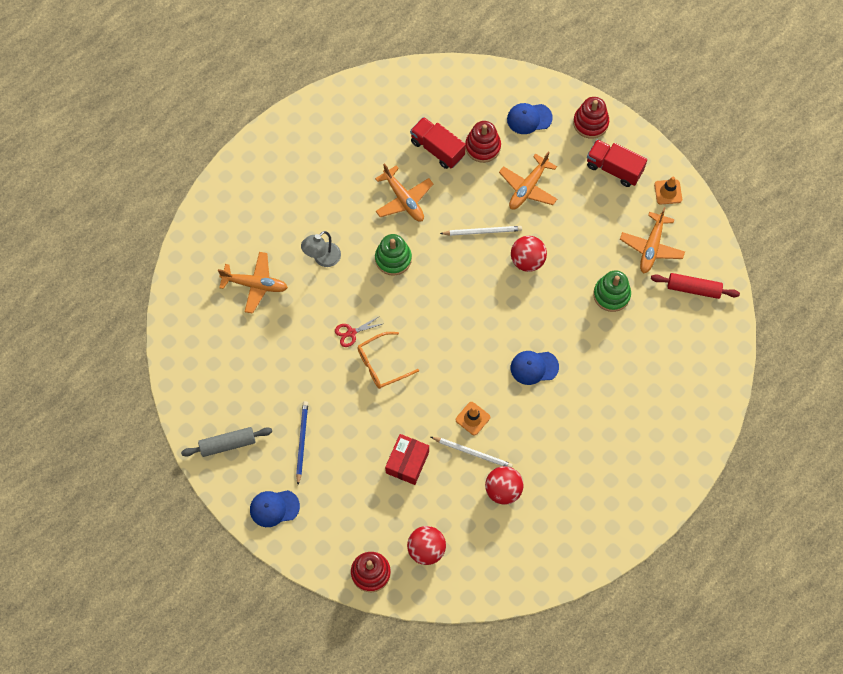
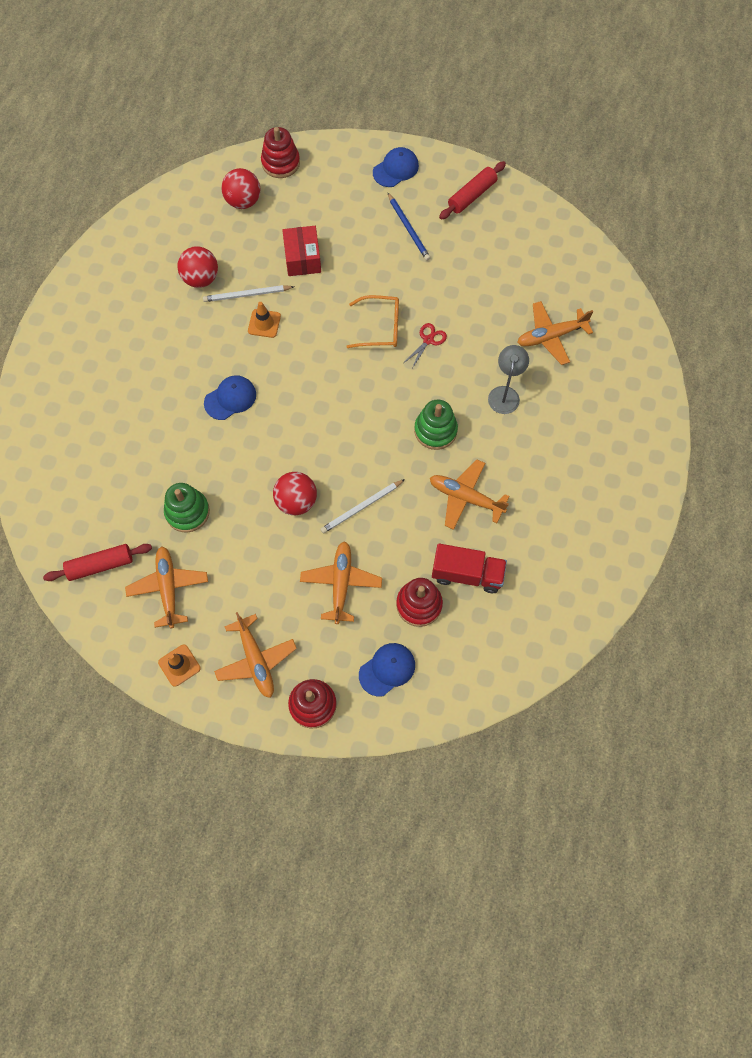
camera: 150 degrees right, 0 degrees up
(227, 444) = (472, 195): grey rolling pin -> red rolling pin
(382, 364) = (380, 327): orange glasses -> orange glasses turned 60 degrees clockwise
(614, 168) = (256, 660): red truck -> orange plane

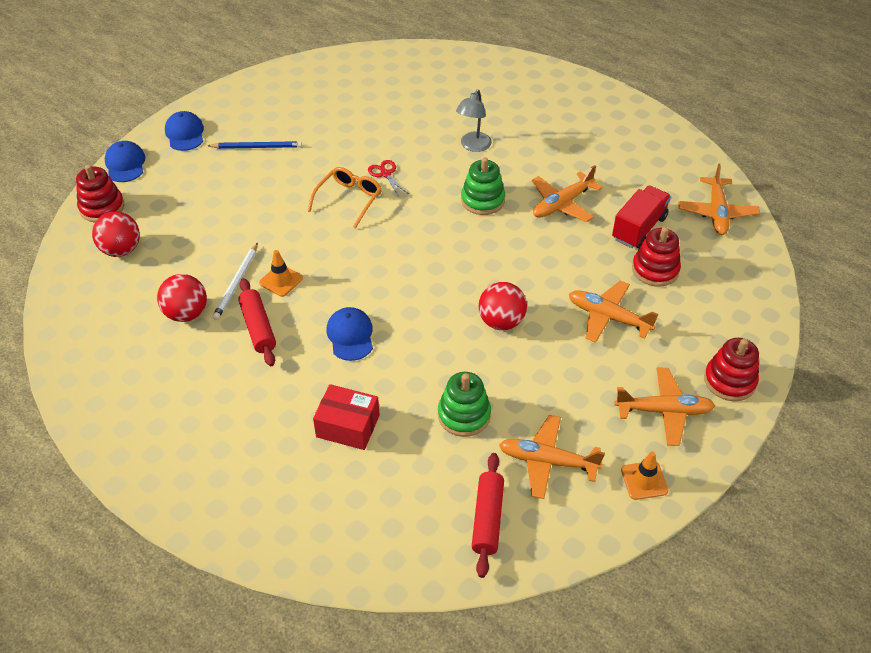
camera: 65 degrees left, 20 degrees down
(302, 258) = (228, 228): red box -> red box (348, 426)
(361, 507) = (534, 276): white pencil -> none
(387, 669) = (712, 313): blue cap -> blue cap (125, 164)
(472, 195) = (257, 98): red rolling pin -> red rolling pin (258, 327)
(505, 394) = (473, 146): grey lamp -> grey lamp turned 105 degrees counterclockwise
(551, 336) = (435, 102): orange plane -> orange plane (716, 212)

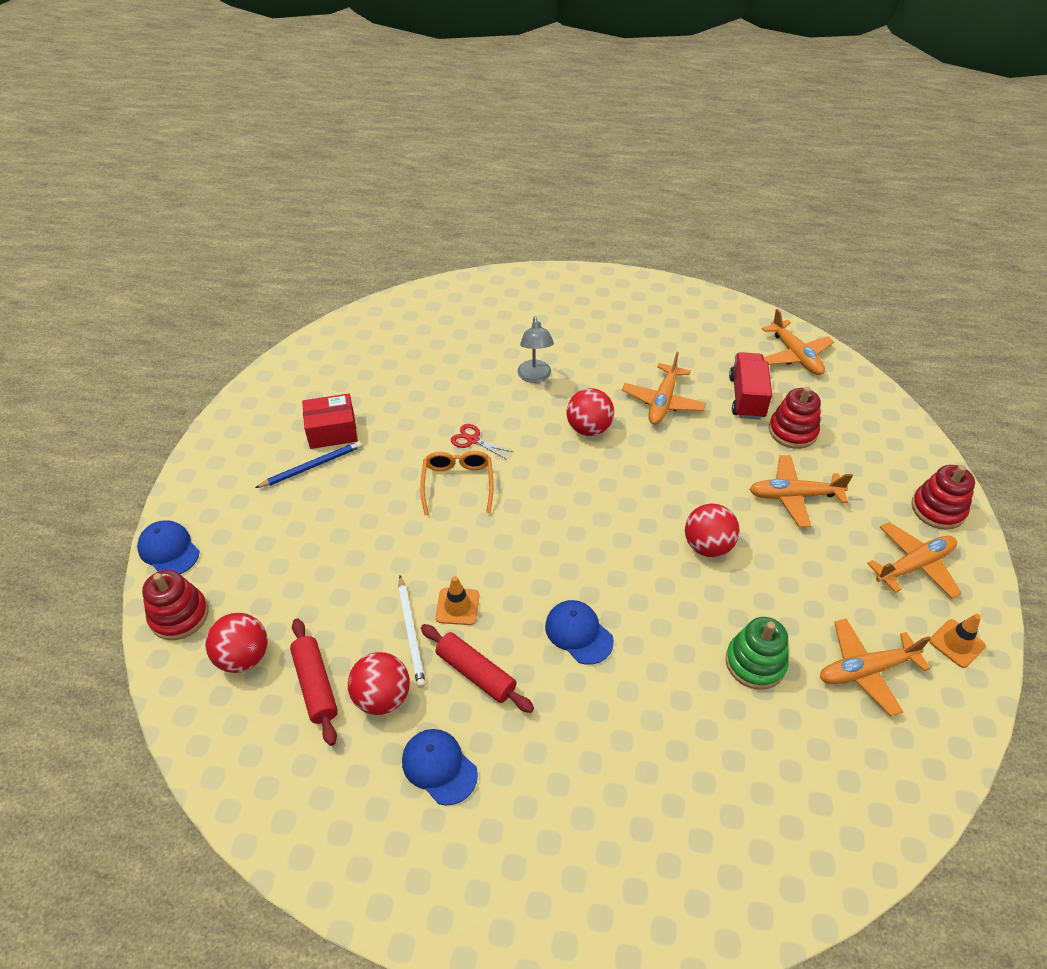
camera: 30 degrees left, 0 degrees up
(185, 134) = (215, 484): blue cap -> blue cap (439, 767)
(348, 426) = (657, 737): red box -> red box (332, 431)
(482, 200) = (588, 428): green stacking toy -> red ball
(487, 519) = (866, 762): red rolling pin -> red rolling pin (316, 685)

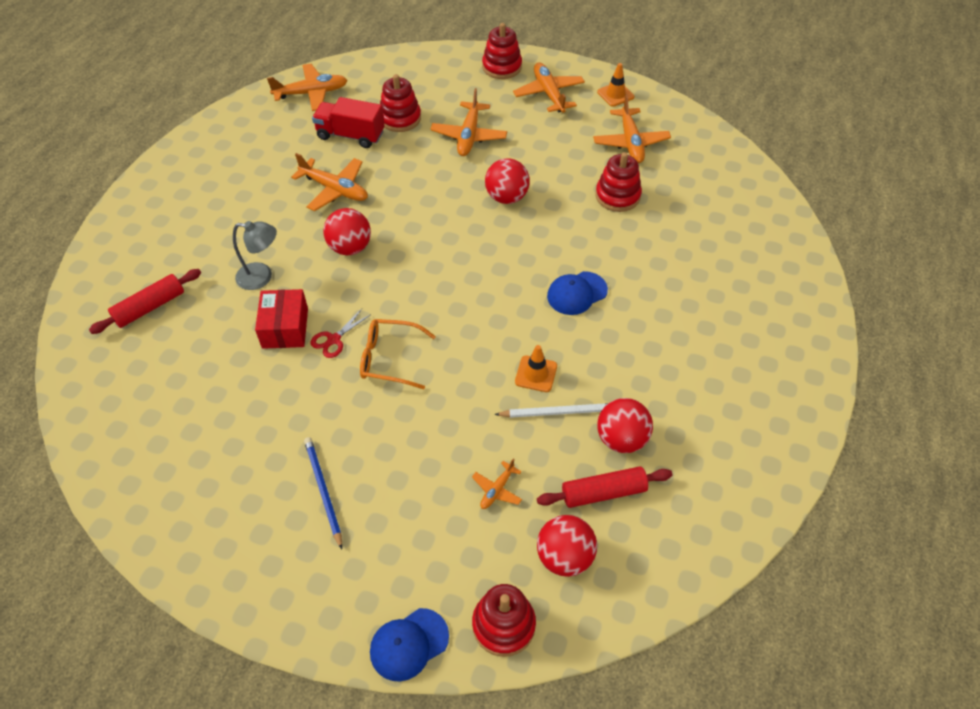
camera: 80 degrees left, 5 degrees up
(316, 591) = (497, 490): none -> orange plane
(332, 431) = (274, 469): red box -> red box (285, 328)
(439, 767) = (688, 402): blue cap -> none
(476, 673) = (605, 368): red rolling pin -> red rolling pin (149, 307)
(755, 663) = (617, 196): green stacking toy -> red stacking toy

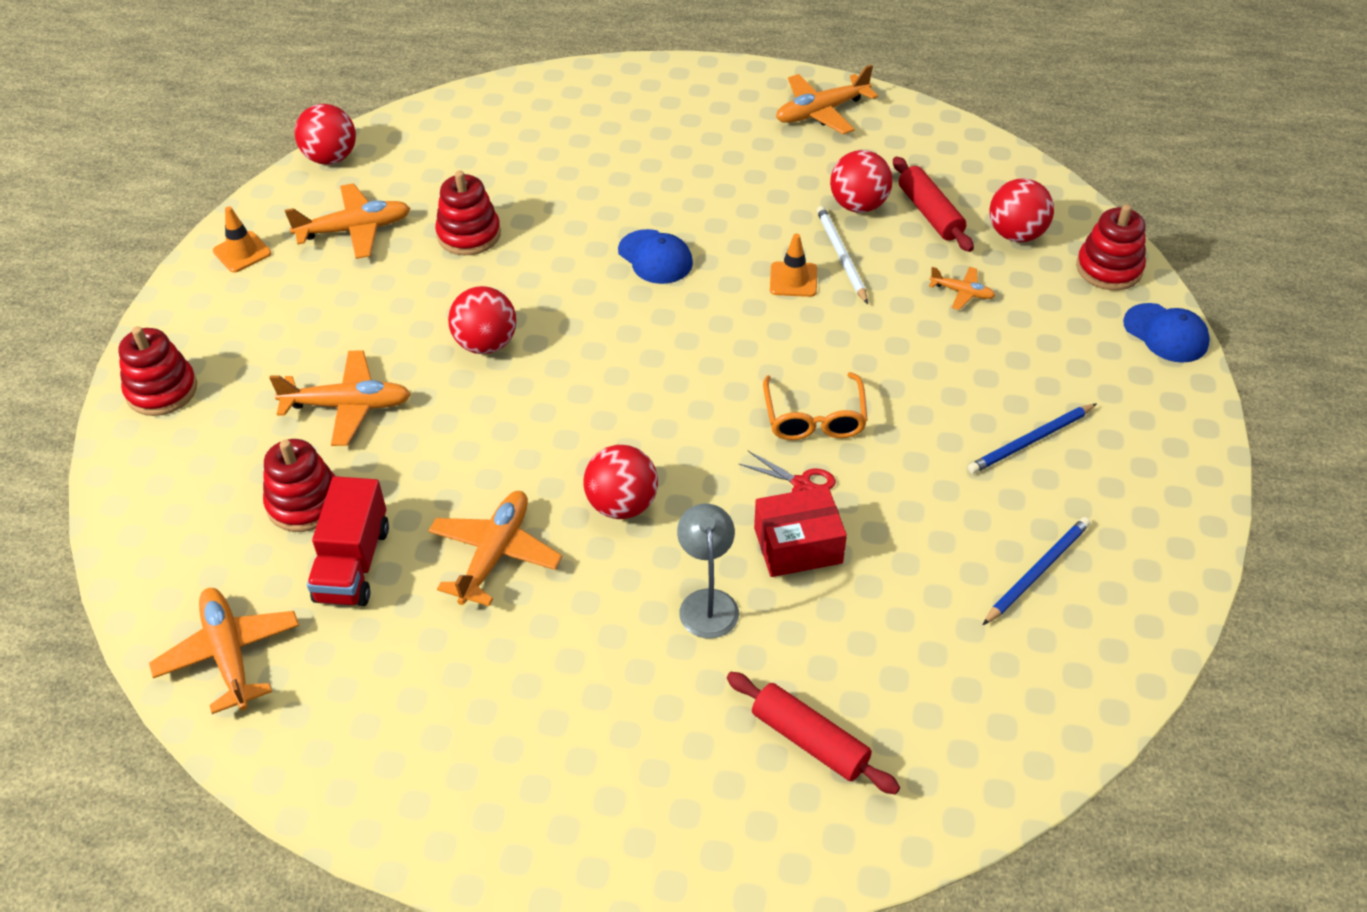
camera: 100 degrees left, 5 degrees down
(208, 458) = (1037, 571): none -> blue pencil
(549, 93) = (238, 325): orange plane -> orange plane (821, 112)
(709, 133) = (331, 158): none -> red ball

